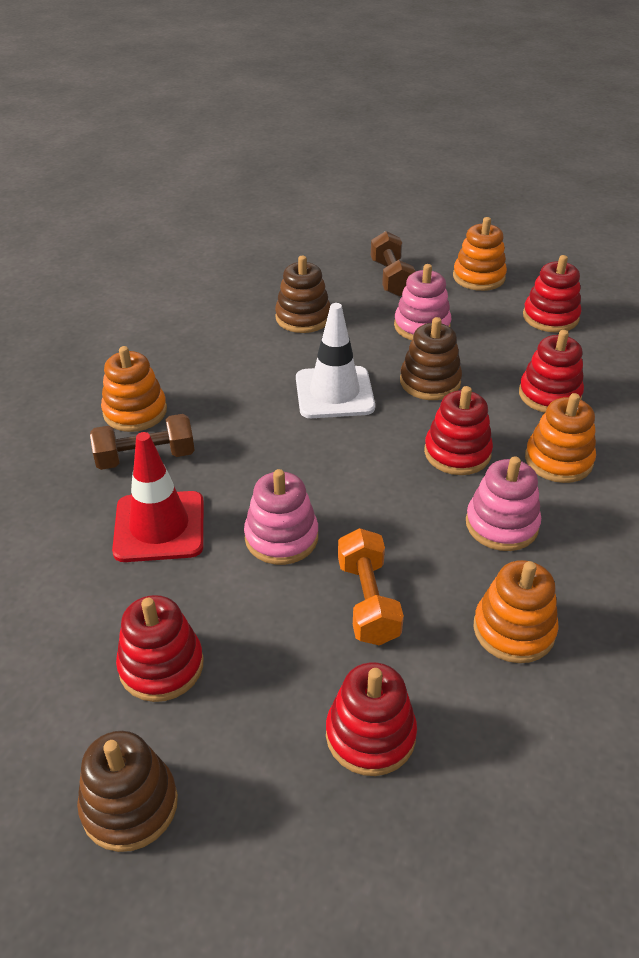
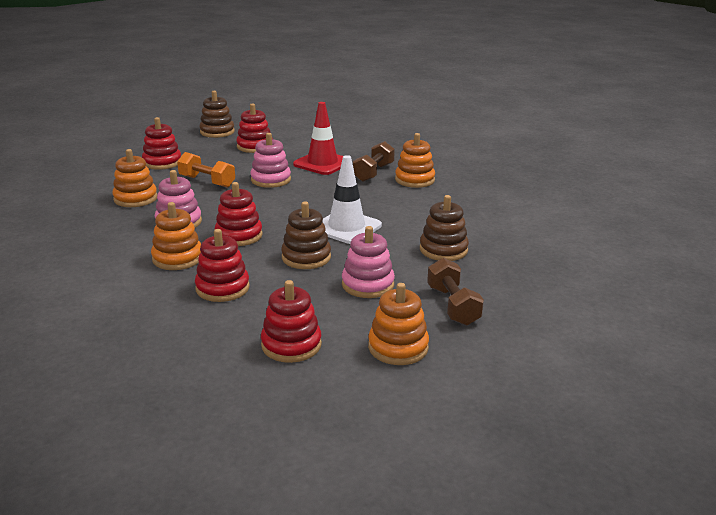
camera: 130 degrees right, 15 degrees down
(391, 278) = (452, 306): brown dumbbell -> brown dumbbell turned 45 degrees clockwise

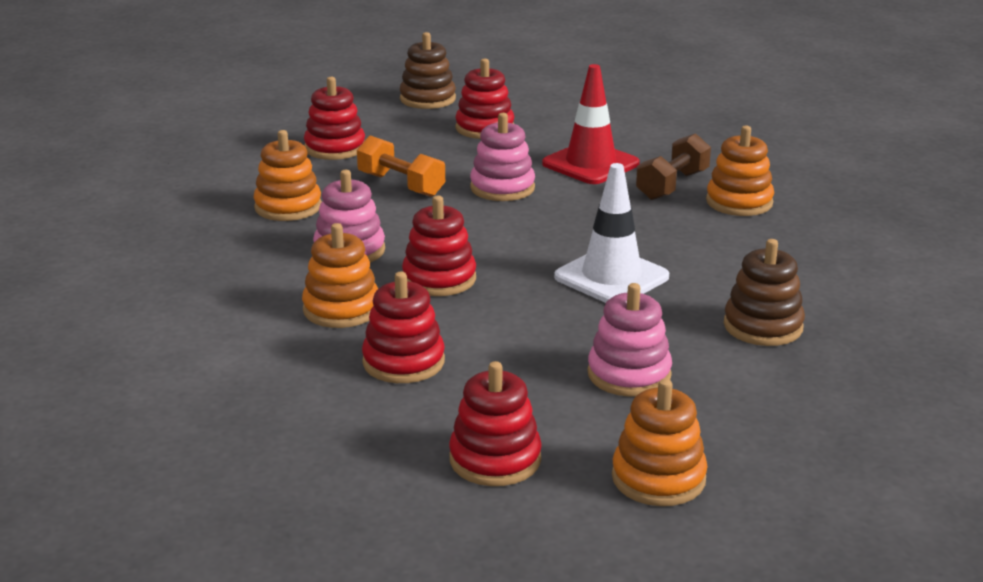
camera: 10 degrees right, 0 degrees up
(306, 257) = (539, 322): brown stacking toy -> none
(452, 306) = (759, 420): brown dumbbell -> none

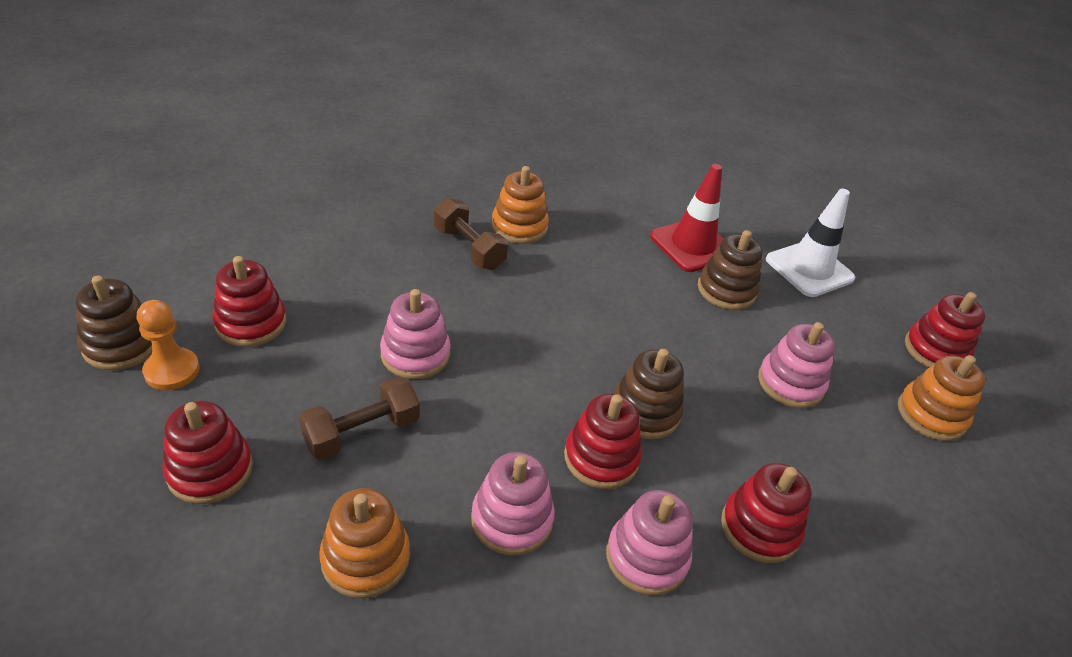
camera: 80 degrees left, 15 degrees up
(341, 309) = (646, 557): orange stacking toy -> pink stacking toy
(401, 185) = (362, 432): orange dumbbell -> brown dumbbell
(415, 117) = (172, 370): none -> orange pawn
(495, 459) = (916, 503): red stacking toy -> red stacking toy (935, 351)
(514, 294) = (645, 412): none -> brown stacking toy
(590, 164) = (394, 279): red traffic cone -> red traffic cone (692, 245)
(611, 277) = (629, 341): white traffic cone -> white traffic cone (809, 269)

